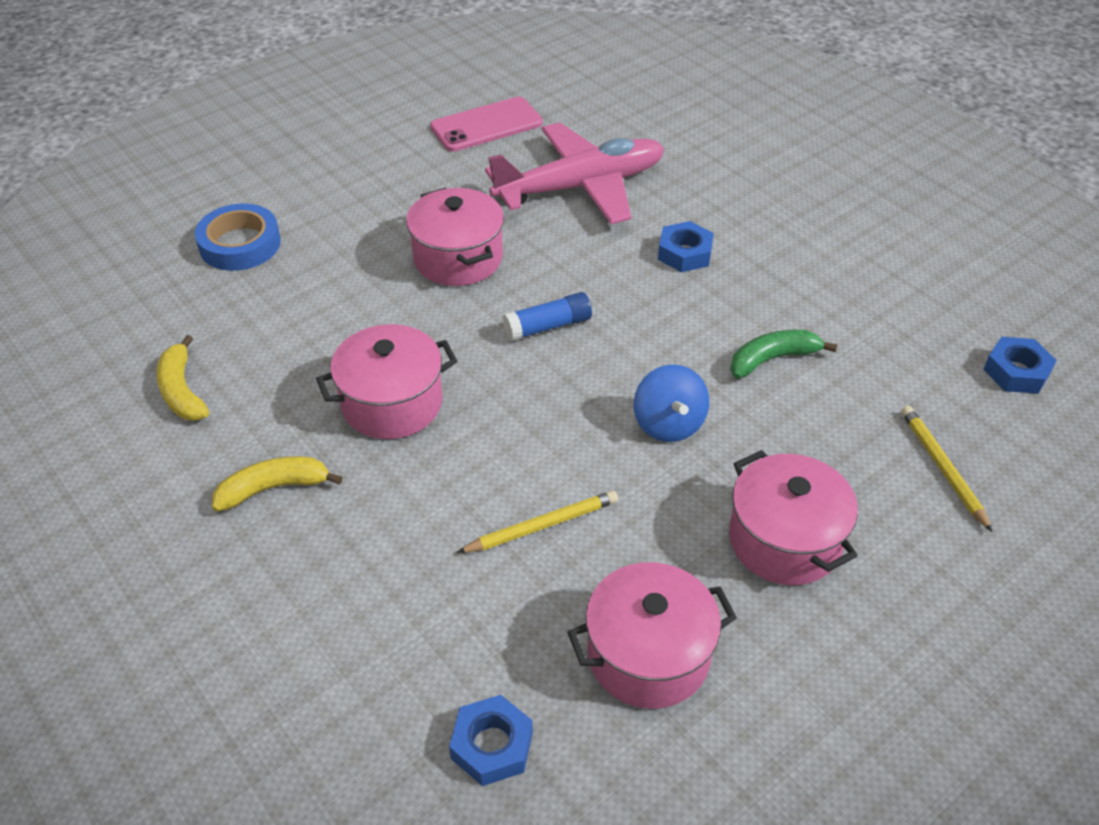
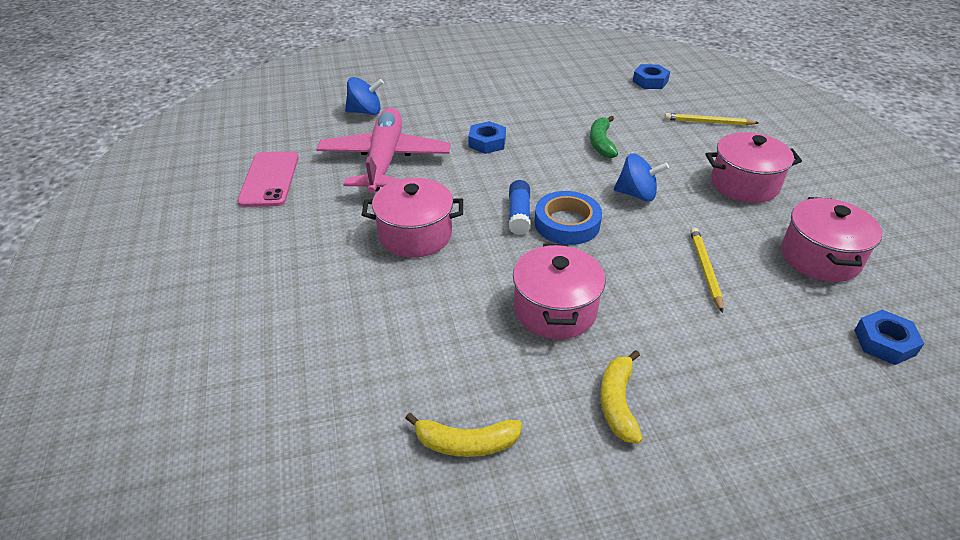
camera: 65 degrees left, 5 degrees down
(240, 244) = (287, 357): blue tape -> blue tape (567, 223)
(671, 135) = (365, 112): none -> blue spinning top

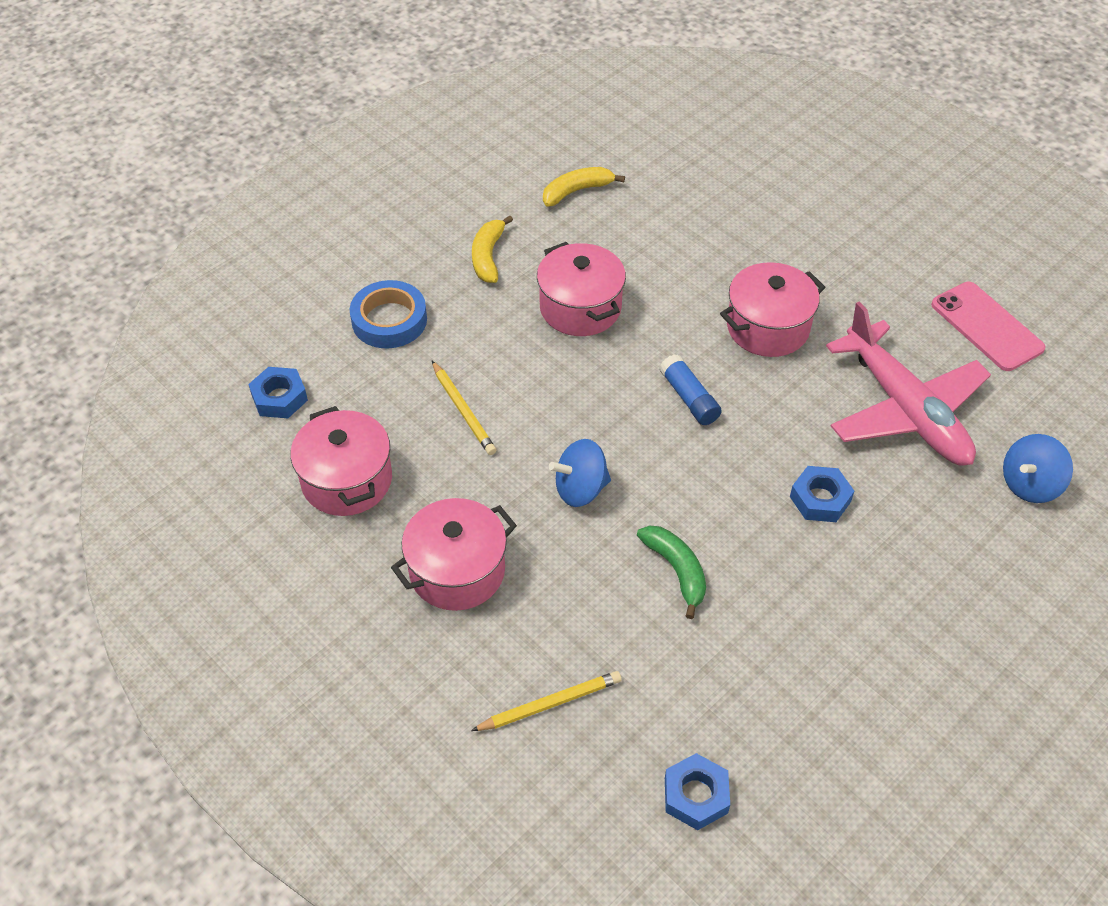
camera: 150 degrees right, 10 degrees up
(567, 223) = (632, 409): blue tape -> blue tape (389, 320)
(618, 402) = (488, 256): yellow banana -> yellow banana turned 150 degrees counterclockwise

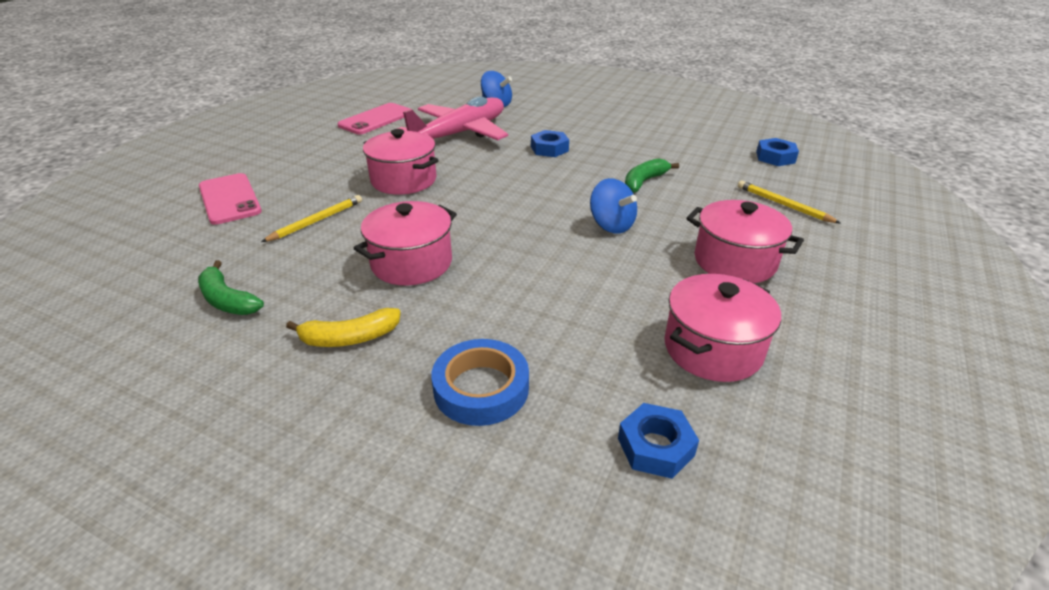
camera: 110 degrees left, 15 degrees down
(463, 410) = (576, 299): yellow pencil -> yellow pencil (316, 221)
(577, 191) = (227, 300): yellow banana -> green banana
(689, 398) = (492, 198): blue glue stick -> none
(769, 189) = (229, 199): none -> pink phone

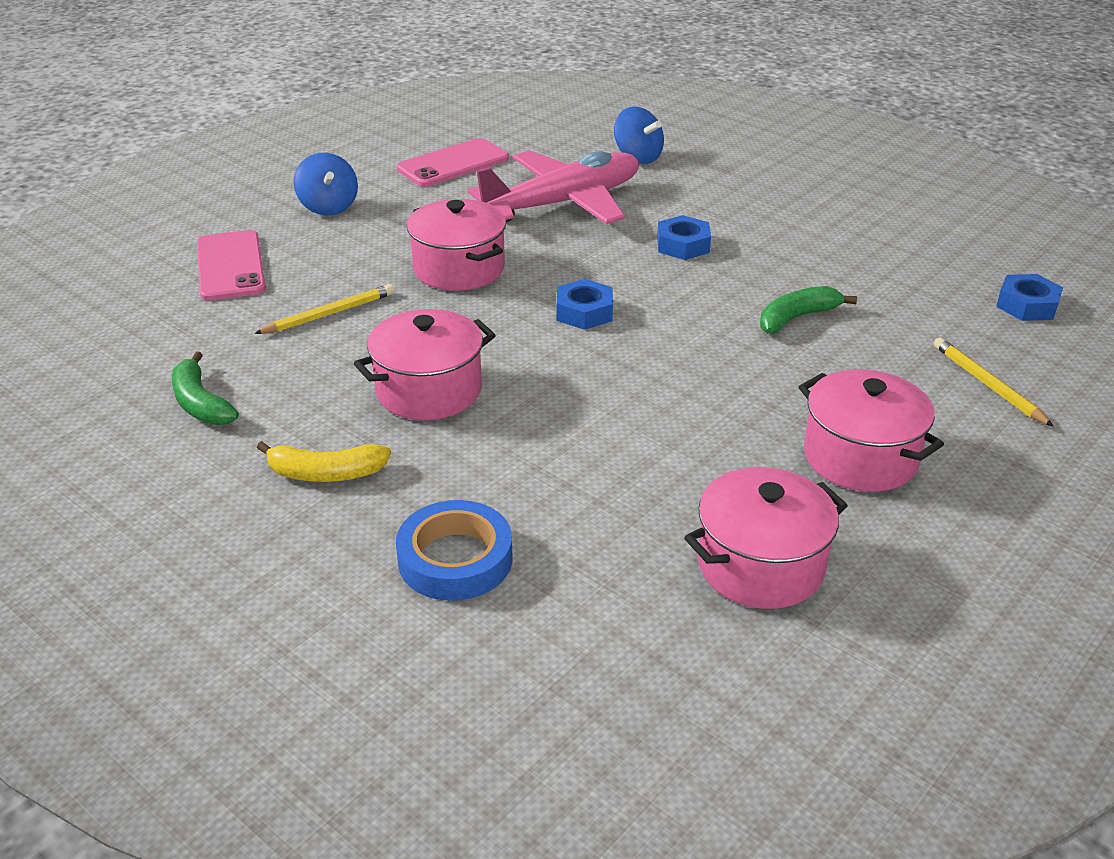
camera: 15 degrees right, 0 degrees up
(611, 225) = (714, 378): blue spinning top -> blue spinning top (328, 207)
(655, 447) = (627, 661): blue nut -> blue nut (584, 312)

